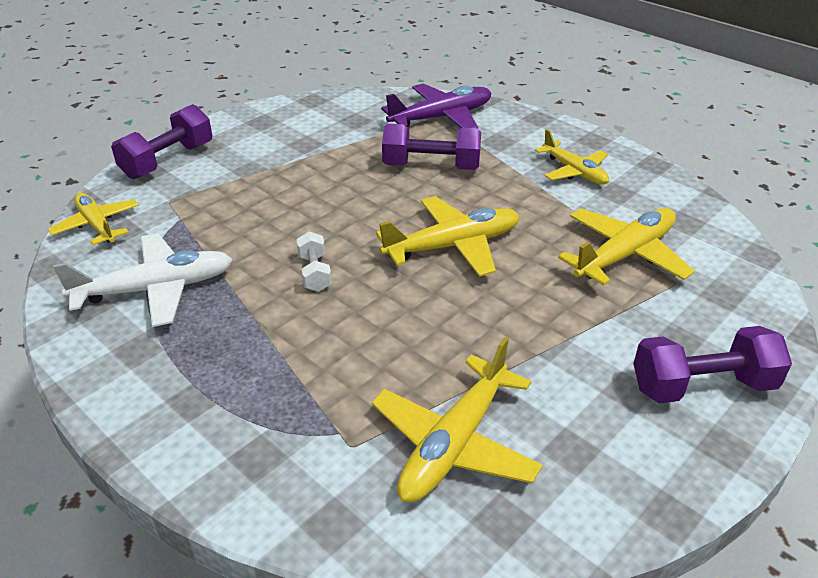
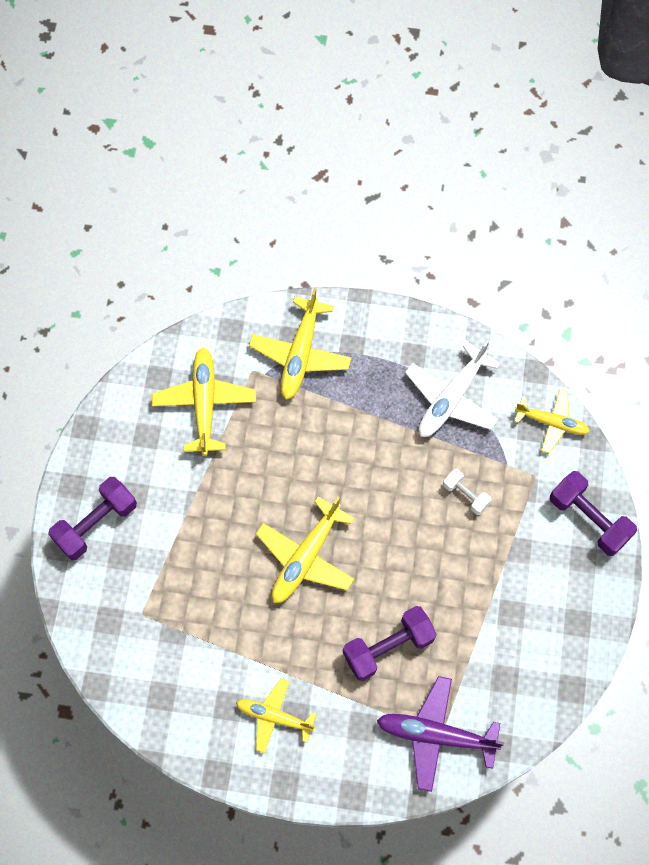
camera: 145 degrees right, 30 degrees up
(168, 161) = (589, 519): purple dumbbell -> purple dumbbell turned 45 degrees counterclockwise
(314, 273) = (372, 473): white dumbbell -> white dumbbell (465, 495)
(441, 117) = (436, 735): purple plane -> purple plane turned 75 degrees clockwise
(624, 255) = (187, 623): yellow plane -> yellow plane (300, 354)

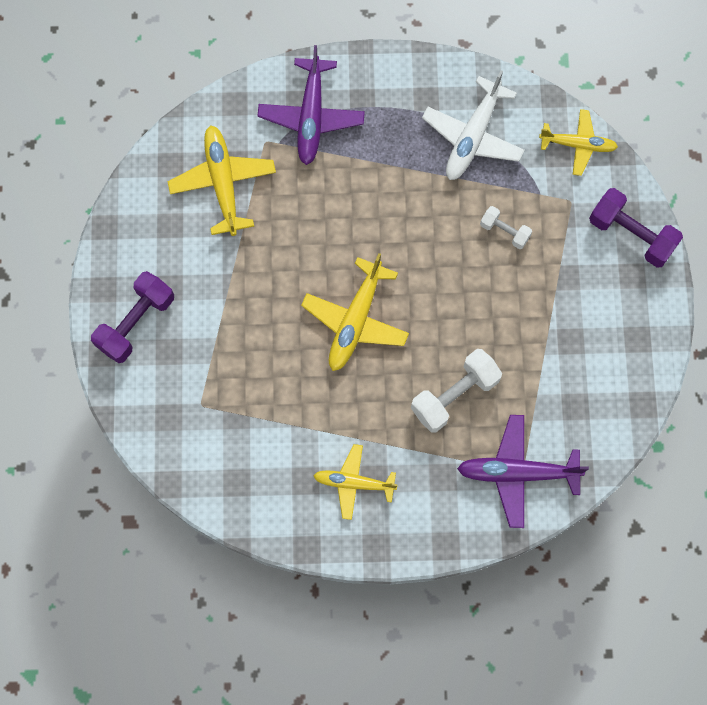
camera: 10 degrees left, 5 degrees up
(300, 354) = (311, 116): yellow plane -> purple plane
(388, 647) = (454, 395): purple dumbbell -> white dumbbell

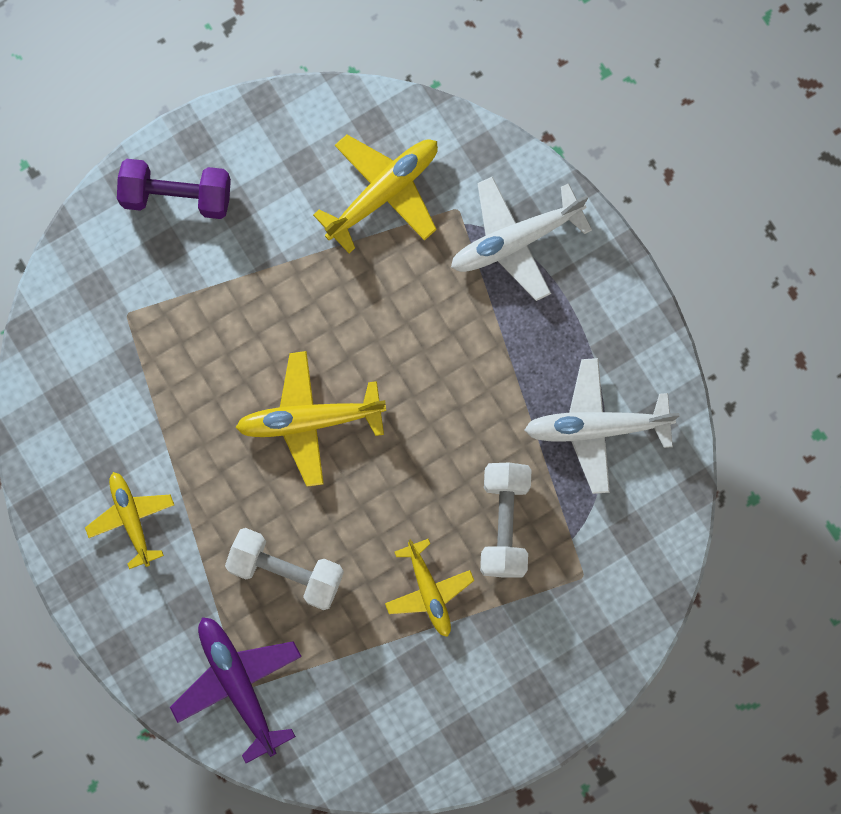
camera: 60 degrees right, 5 degrees up
(311, 116) = (516, 240): purple plane -> white plane
(504, 231) = (504, 523): white dumbbell -> white dumbbell, size x1.76
(577, 145) = (656, 548): yellow plane -> yellow plane (428, 590)
(631, 235) = (582, 665): purple dumbbell -> none

